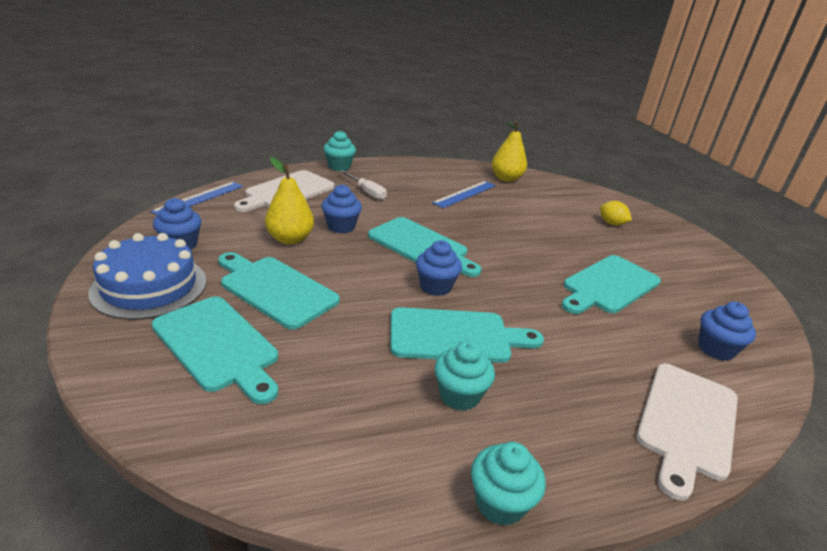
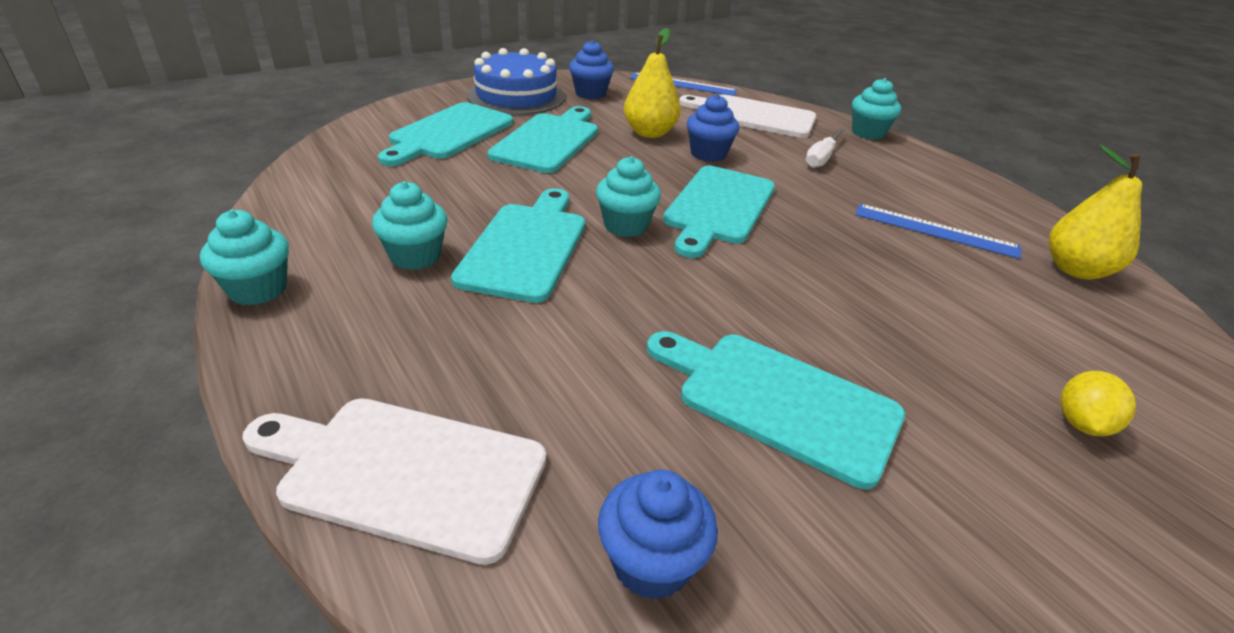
camera: 75 degrees right, 5 degrees up
(435, 287) = (625, 225): blue cupcake -> turquoise cupcake
(455, 336) = (526, 247): turquoise cutting board -> turquoise cutting board turned 150 degrees counterclockwise

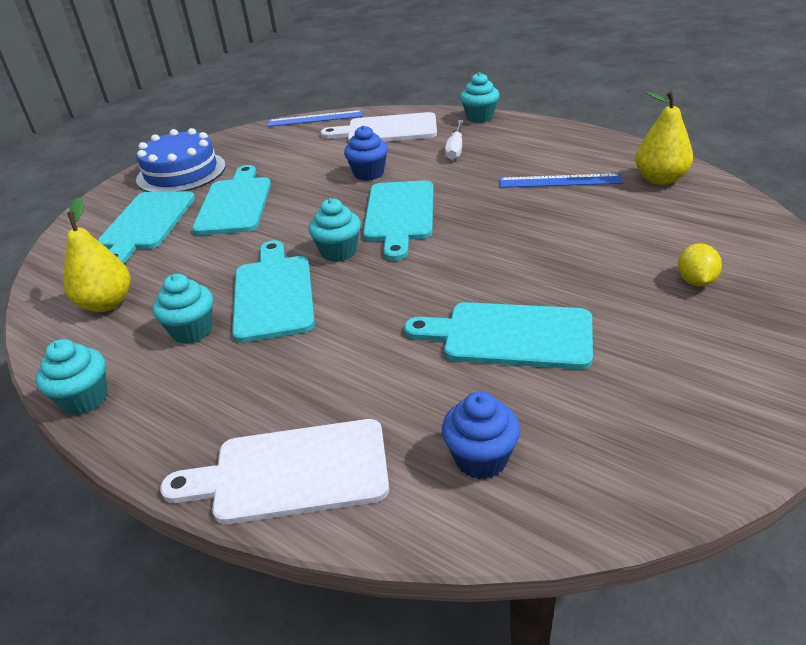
camera: 15 degrees left, 0 degrees up
(590, 93) = (243, 150): blue cupcake -> none
(649, 133) = (313, 170): yellow pear -> yellow pear (107, 303)

